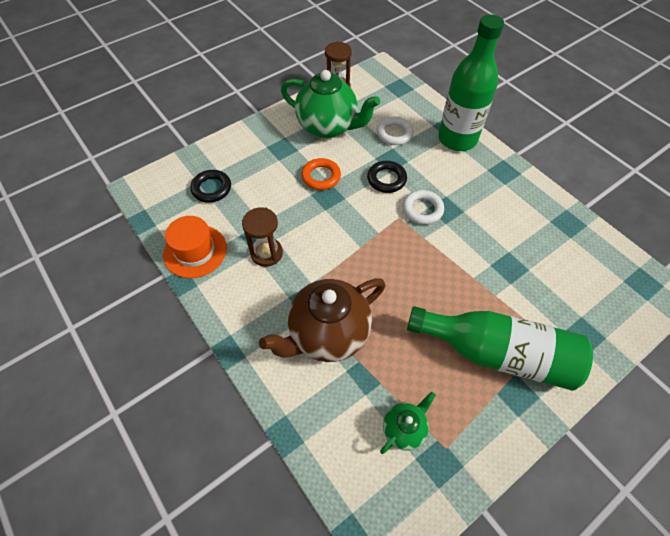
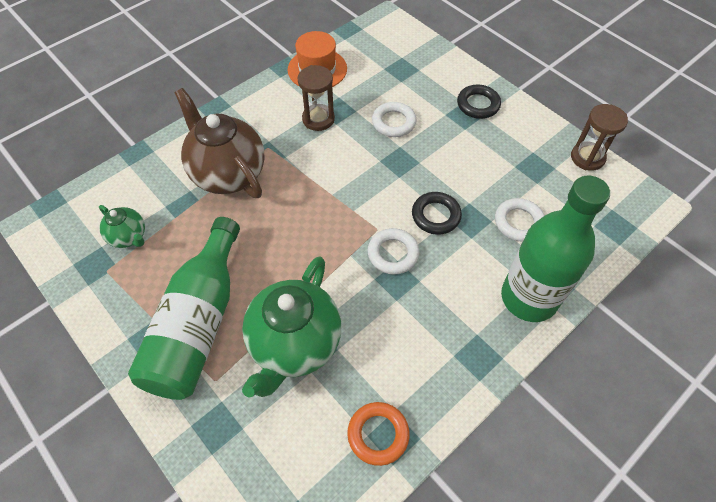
camera: 85 degrees right, 0 degrees up
(211, 188) = (394, 68): black ring -> black ring (478, 105)
(282, 196) = (393, 122): none -> white ring
(321, 177) = (427, 153): orange ring -> orange ring (378, 434)
(328, 127) = (511, 153): green teapot -> green teapot (294, 344)

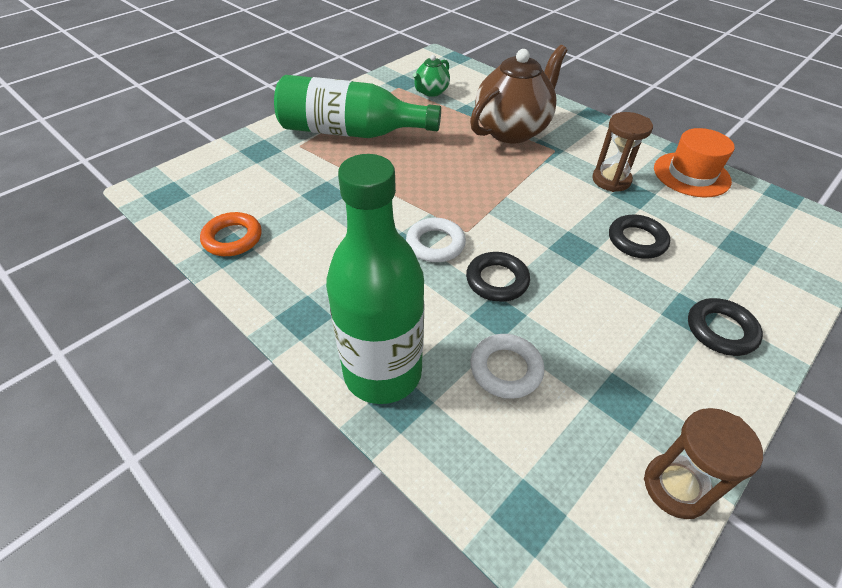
camera: 85 degrees right, 10 degrees down
(294, 344) = (328, 183): green teapot -> none
(393, 122) = (637, 240): white ring -> black ring

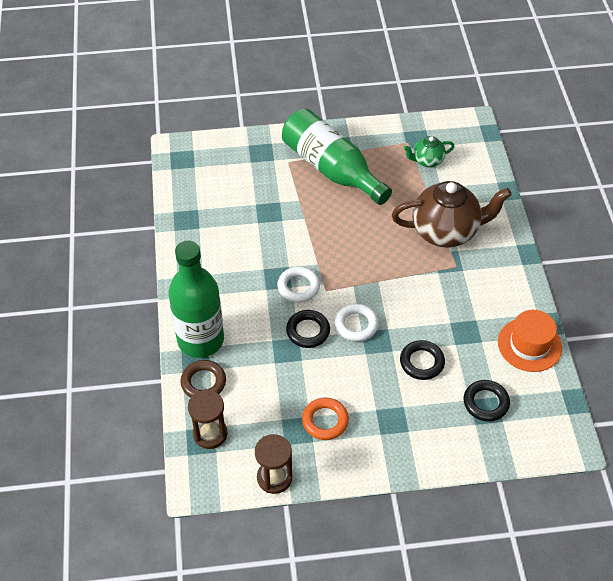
camera: 40 degrees right, 5 degrees up
(232, 238) = (194, 214): orange ring -> orange ring (325, 421)
(443, 426) = (203, 382): none -> brown ring
(506, 369) = (259, 378): white ring -> white ring (356, 325)
(611, 180) = (464, 313): brown hourglass -> brown hourglass (210, 434)
(721, 330) = (396, 439): black ring -> black ring (486, 403)

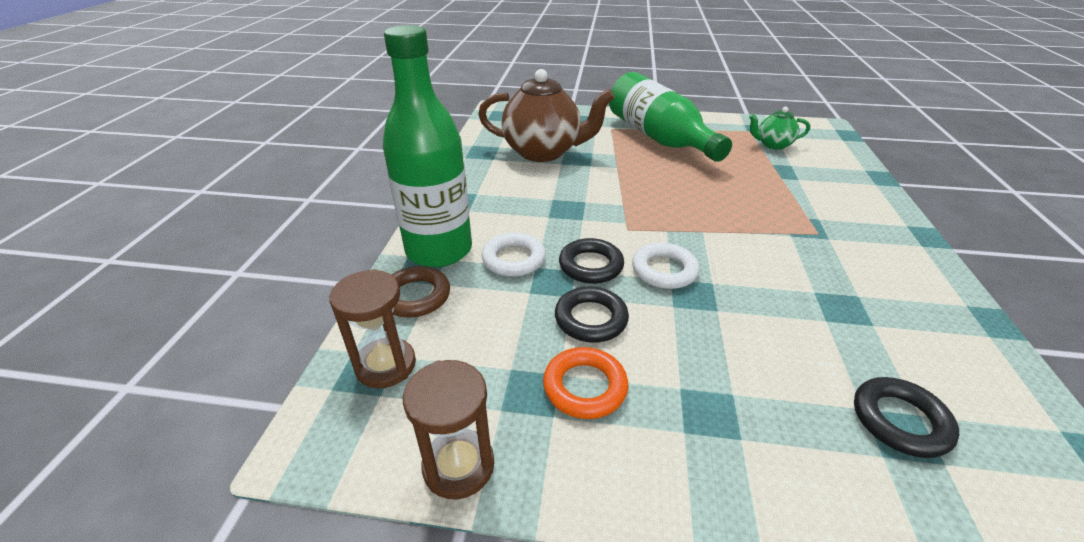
camera: 15 degrees right, 15 degrees down
(298, 287) = (591, 221): white ring -> white ring (513, 259)
(422, 362) = (768, 334): black ring -> black ring (591, 319)
(446, 231) = (800, 200): brown teapot -> brown teapot (543, 152)
(529, 345) = (966, 344): orange hat -> none

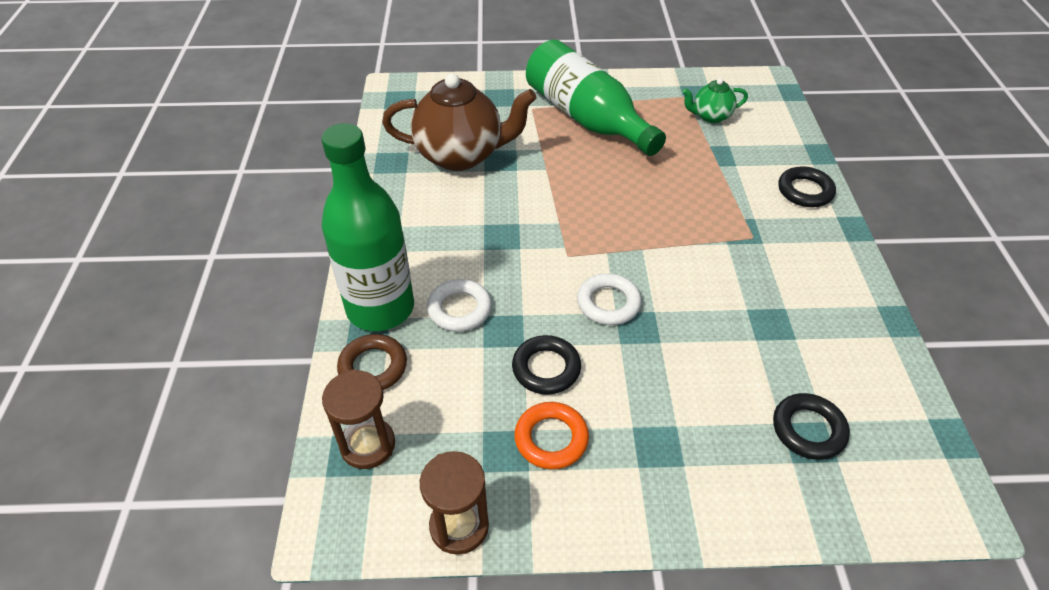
camera: 10 degrees left, 10 degrees up
(591, 265) = (537, 307): black ring -> black ring (805, 191)

